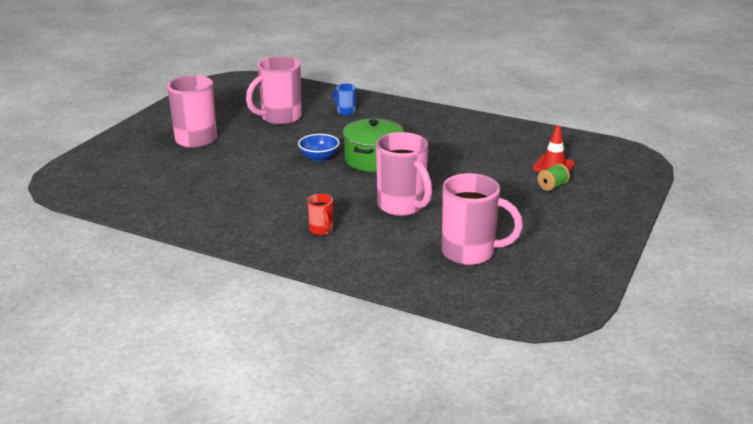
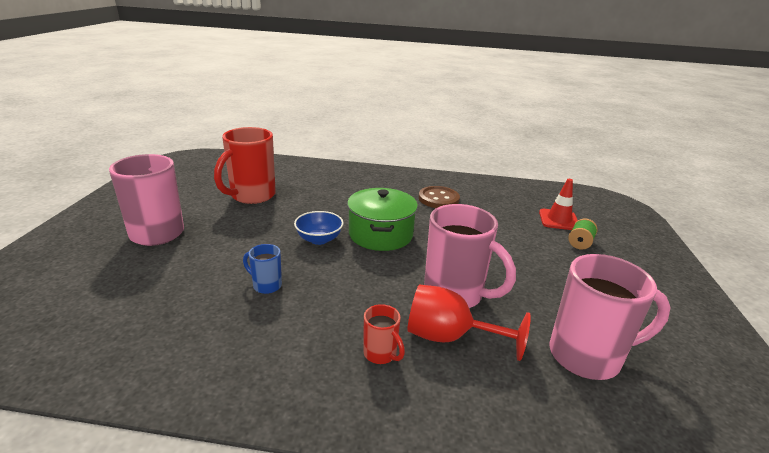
camera: 20 degrees left, 0 degrees up
(279, 118) = (251, 196): pink mug -> red mug
(345, 112) = (318, 182): blue mug -> blue mug (266, 285)
(376, 229) = (449, 337): none -> red goblet
(449, 137) = (438, 199): none -> brown button

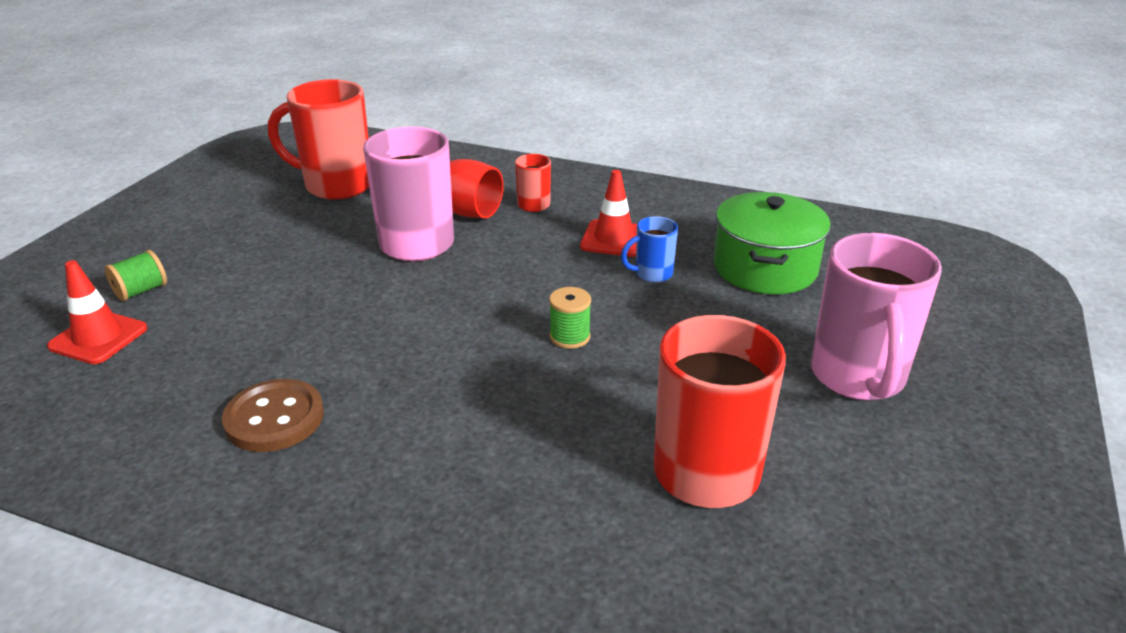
camera: 165 degrees left, 5 degrees up
(266, 285) = (652, 274): blue mug -> blue mug turned 120 degrees clockwise
(296, 317) = (613, 239): none -> red traffic cone
(319, 239) = (570, 337): blue bowl -> green spool
(381, 234) = (459, 337): green pot -> green pot (765, 268)
(587, 356) = (336, 186): pink mug -> red mug

